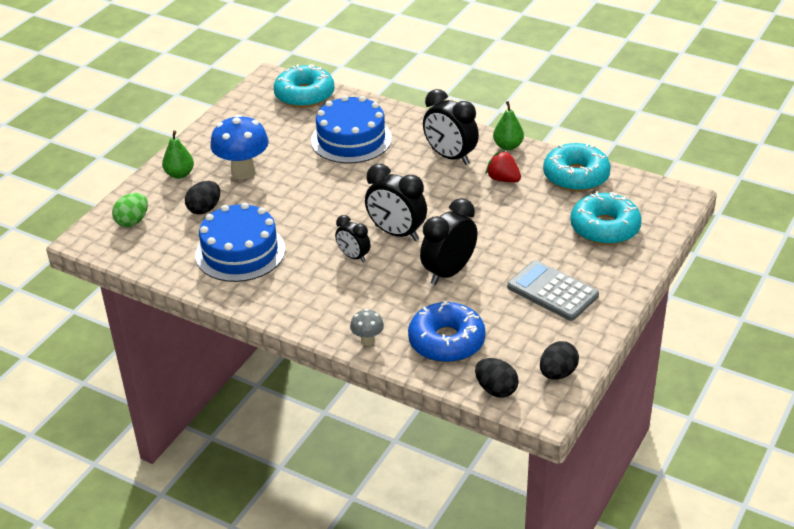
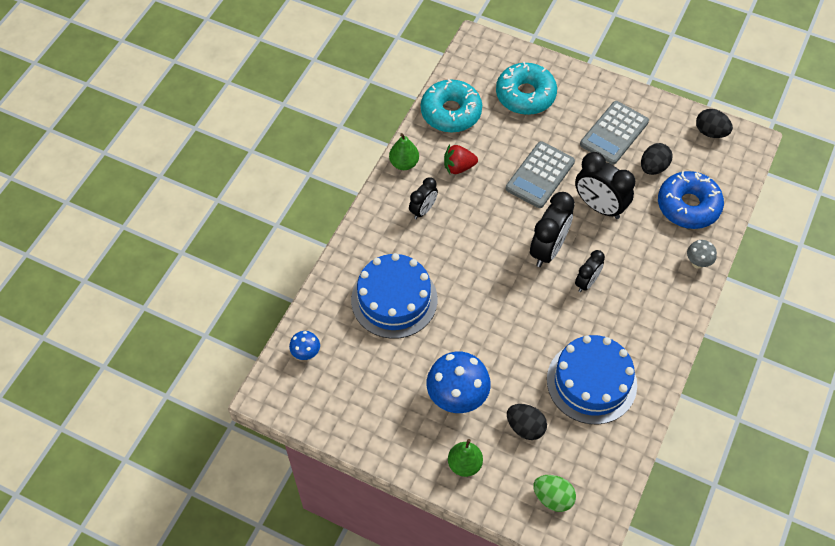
camera: 95 degrees left, 20 degrees up
(304, 95) = (306, 354): turquoise donut -> blue mushroom
(450, 156) = (423, 210): black clock -> black clock, size x0.59
(492, 233) = (540, 175): none -> grey calculator
(496, 389) = (736, 171): black egg -> black egg (653, 167)
(503, 179) = (458, 167): red strawberry -> red strawberry turned 45 degrees clockwise

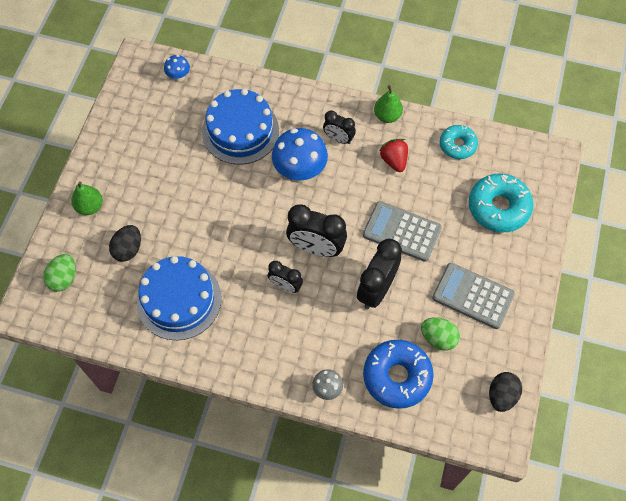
camera: 80 degrees right, 5 degrees up
(451, 112) = (457, 145): turquoise donut -> turquoise donut, size x0.62
(457, 398) = (150, 192): blue mushroom -> blue mushroom (300, 173)
(653, 167) = (438, 338): black egg -> green egg

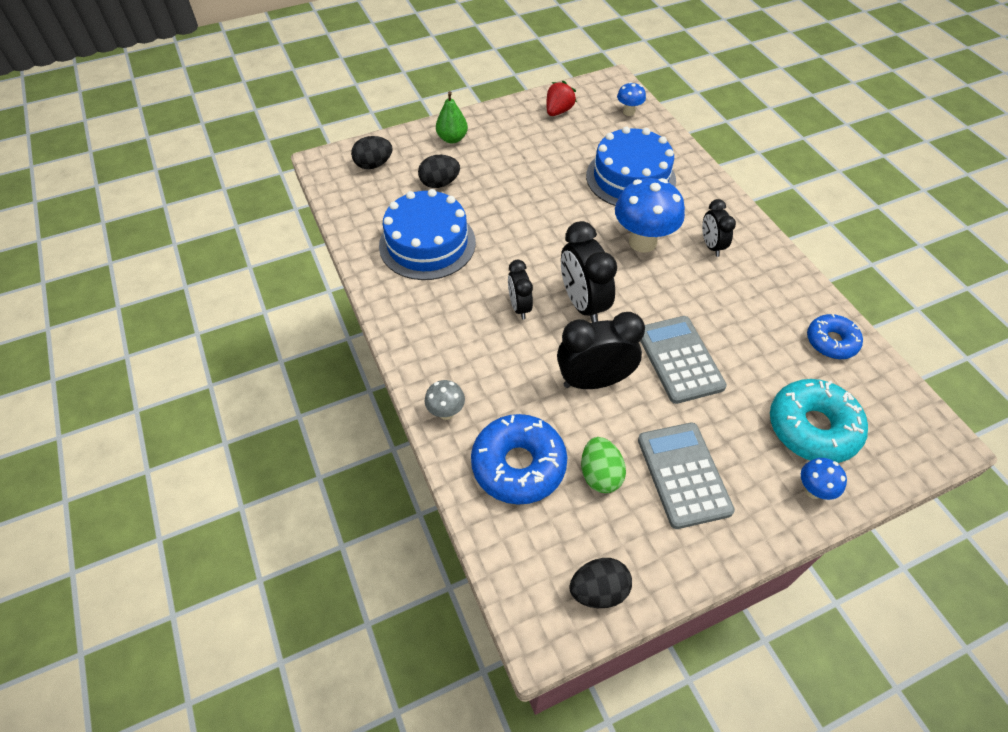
camera: 50 degrees right, 10 degrees down
(64, 278) = (374, 165): green egg -> black egg
(387, 116) = (783, 265): green pear -> none
(394, 160) = (745, 301): red strawberry -> red strawberry (558, 111)
(457, 145) = (831, 342): turquoise donut -> blue donut
(531, 242) = (813, 490): none -> blue mushroom

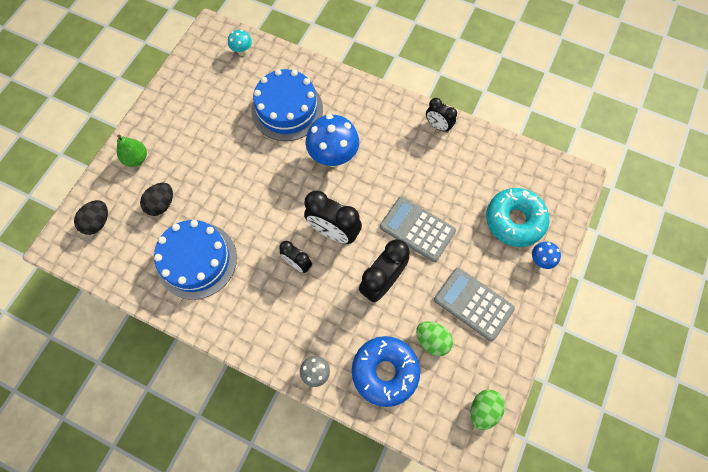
camera: 40 degrees left, 15 degrees up
(558, 111) = (193, 82): red strawberry -> none
(598, 590) = (483, 409): black egg -> green egg
(628, 112) = (242, 51): blue mushroom -> turquoise mushroom
(711, 246) = (375, 130): black clock -> black clock (438, 126)
(831, 342) = (486, 154): blue donut -> none

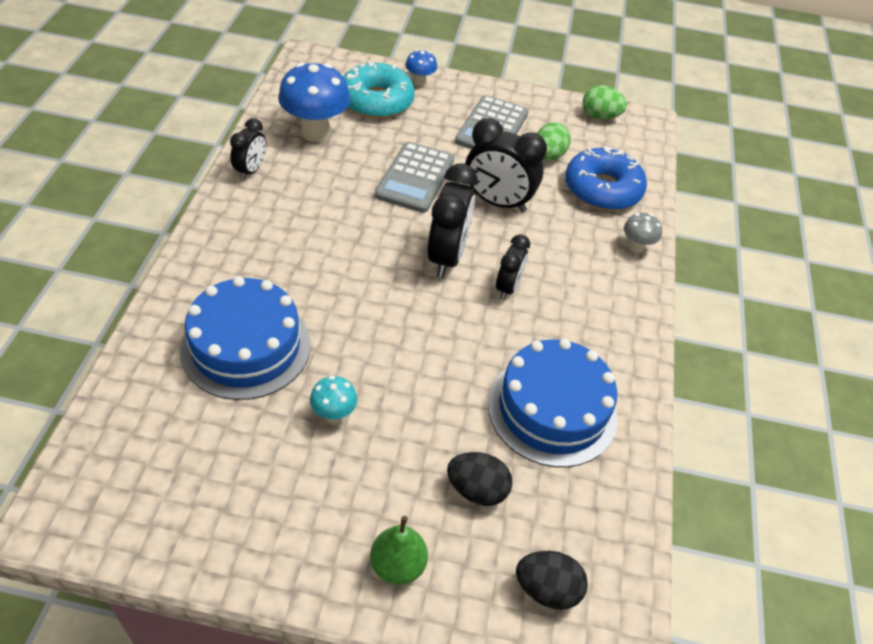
camera: 110 degrees left, 20 degrees down
(242, 51) = (115, 444): turquoise mushroom -> turquoise mushroom (334, 415)
(333, 157) = (327, 274): blue mushroom -> blue mushroom (315, 132)

